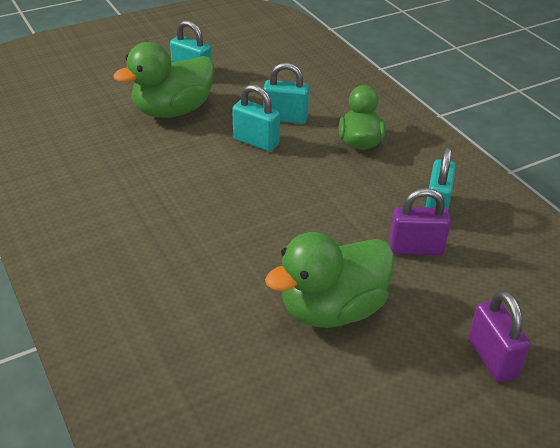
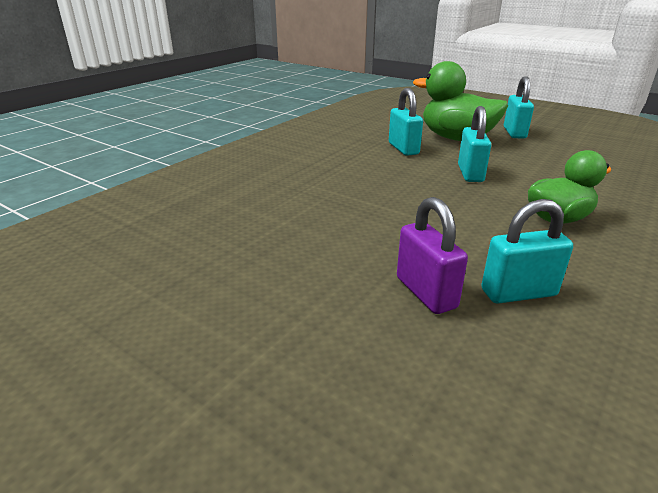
camera: 65 degrees right, 10 degrees down
(285, 118) = (526, 177): turquoise padlock -> turquoise padlock (403, 149)
(332, 309) = (280, 261): green duck -> none
(491, 358) = (274, 403): purple padlock -> none

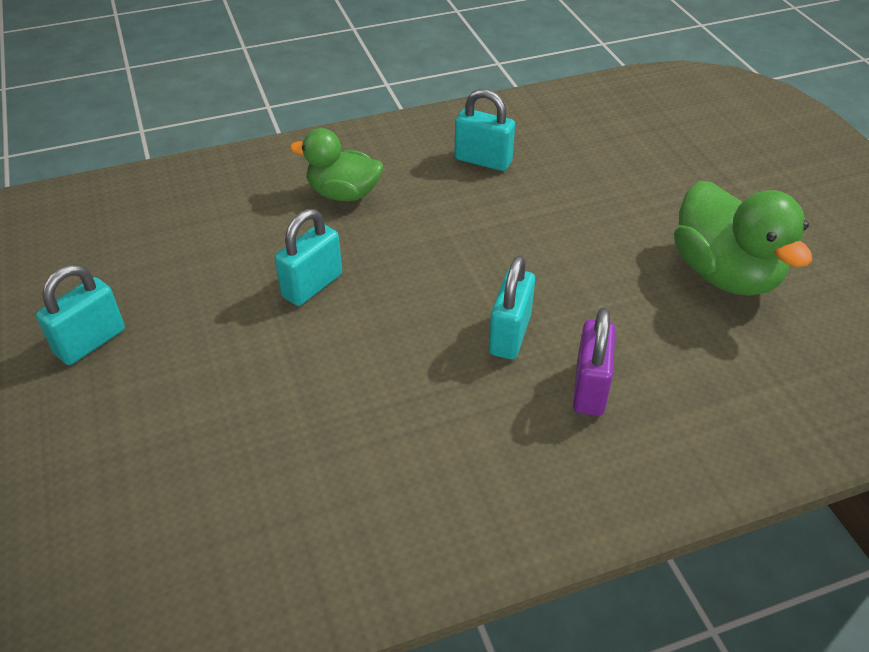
camera: 145 degrees left, 15 degrees up
(403, 149) = (308, 384): turquoise padlock -> turquoise padlock (509, 335)
(426, 292) = (545, 186): purple padlock -> purple padlock (589, 388)
(456, 138) = (193, 372): green duck -> green duck (724, 273)

